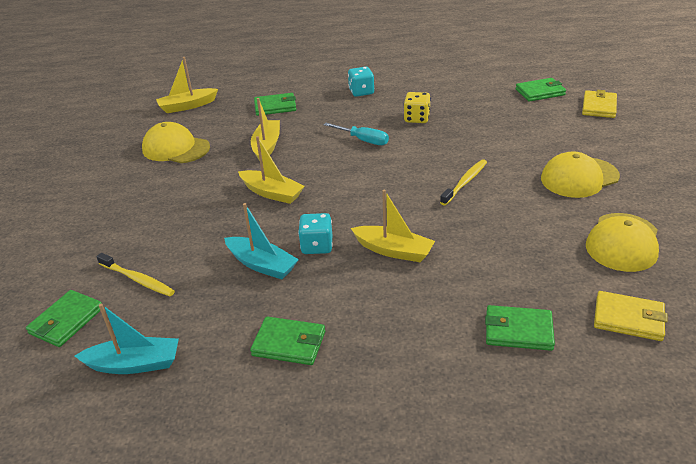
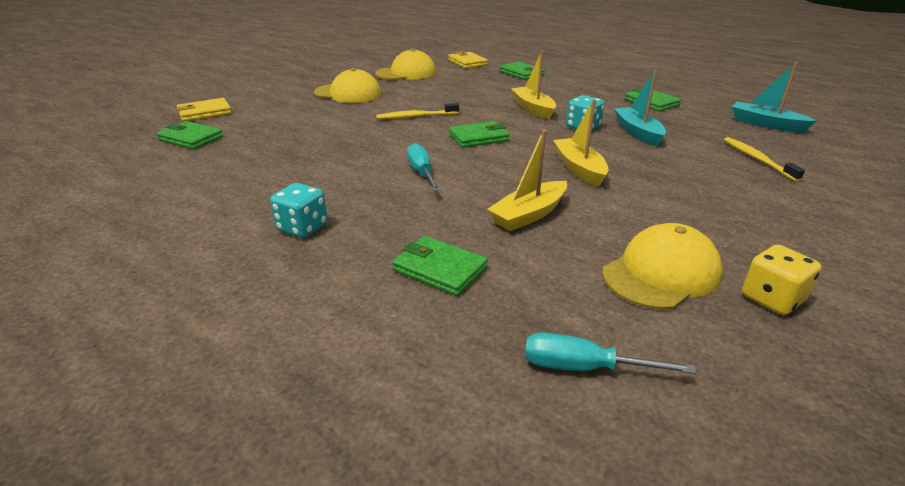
camera: 140 degrees left, 5 degrees down
(66, 321) = (830, 157): green wallet -> green wallet (479, 138)
(176, 148) = (661, 273): yellow cap -> yellow cap turned 105 degrees counterclockwise
(187, 106) = (584, 368): yellow boat -> turquoise screwdriver
(417, 118) = (333, 168): yellow dice -> yellow dice (772, 299)

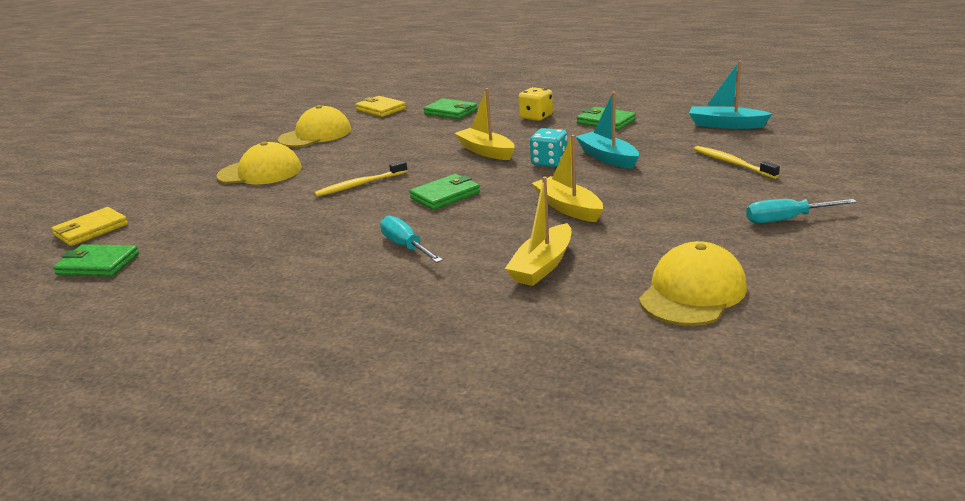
camera: 15 degrees left, 5 degrees down
(302, 227) = (311, 332): turquoise dice -> none
(439, 269) = (484, 338): green wallet -> none
(584, 368) = (664, 390): turquoise screwdriver -> turquoise screwdriver (786, 219)
(772, 299) = (794, 291): yellow dice -> yellow dice (536, 117)

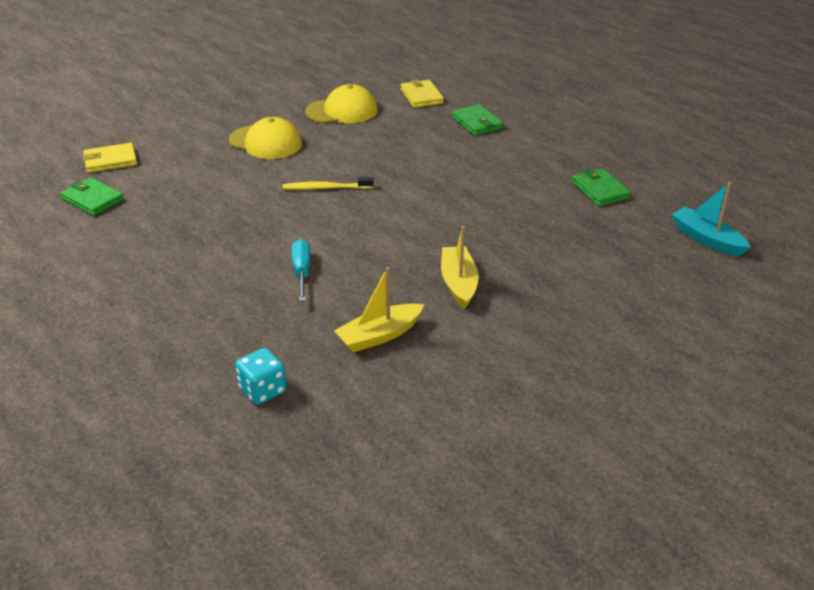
camera: 25 degrees right, 10 degrees up
(445, 195) = (378, 228): green wallet -> none
(486, 151) = (458, 188): yellow boat -> none
(536, 117) = (544, 159): yellow dice -> none
(549, 162) = (497, 223): turquoise dice -> turquoise dice (262, 390)
(607, 157) = (552, 238): turquoise boat -> none
(692, 292) = (460, 413): yellow cap -> none
(732, 163) = (654, 291): yellow toothbrush -> none
(786, 219) = (622, 375): turquoise screwdriver -> none

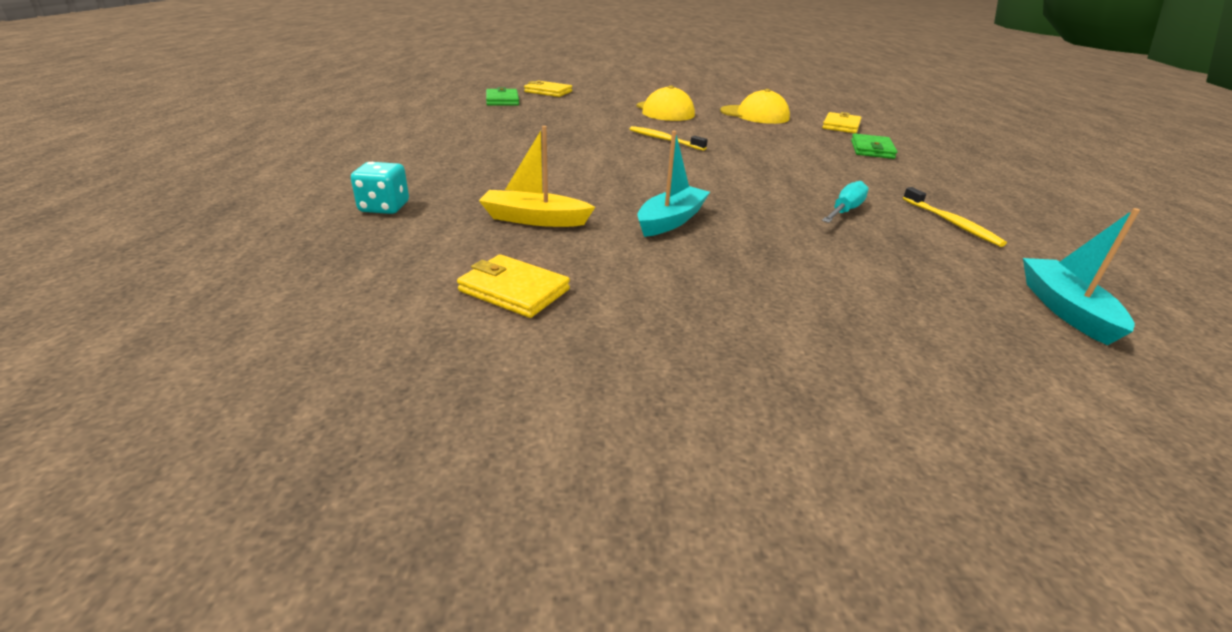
camera: 40 degrees right, 5 degrees down
(301, 272) = (555, 167): turquoise screwdriver -> turquoise screwdriver (844, 211)
(458, 283) = (671, 220): yellow boat -> turquoise boat
(463, 399) = (514, 290): none -> yellow wallet
(600, 190) = (951, 223): green wallet -> yellow toothbrush

